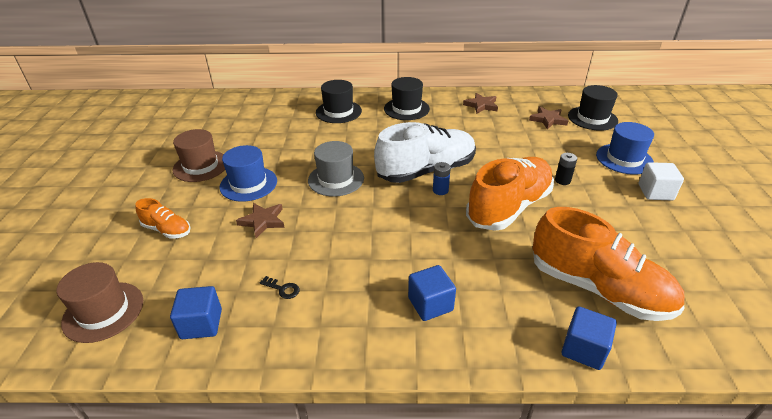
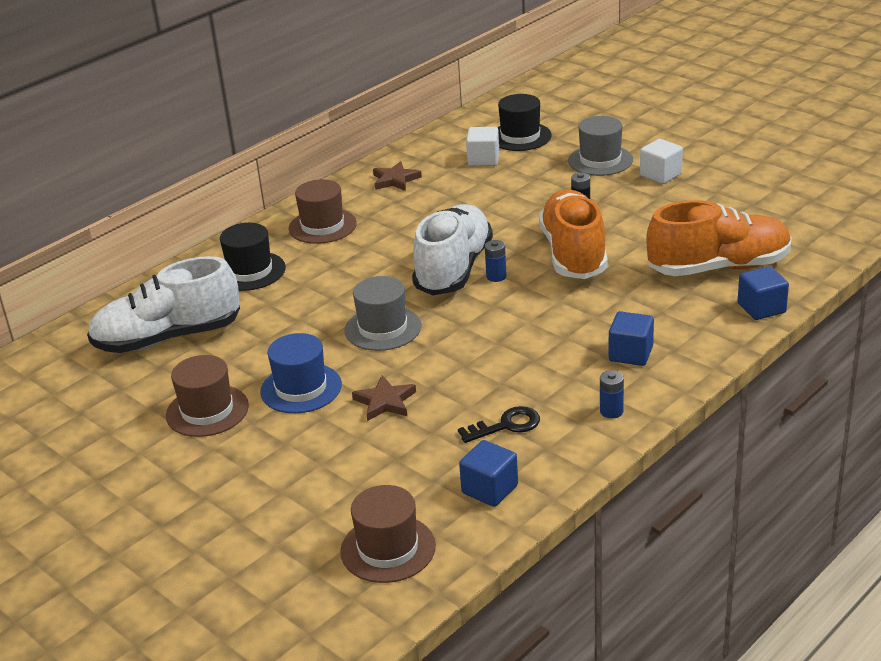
camera: 45 degrees left, 5 degrees down
(167, 230) = (305, 471): orange shoe -> none
(255, 122) = (168, 338): none -> white shoe
(282, 289) = (506, 425): black key -> black key, size x1.63
(348, 336) = (611, 411): none -> blue battery
(406, 109) = (322, 226): black hat -> brown hat
(548, 120) = (483, 159): brown star -> white cube
(624, 159) = (600, 160): blue hat -> grey hat

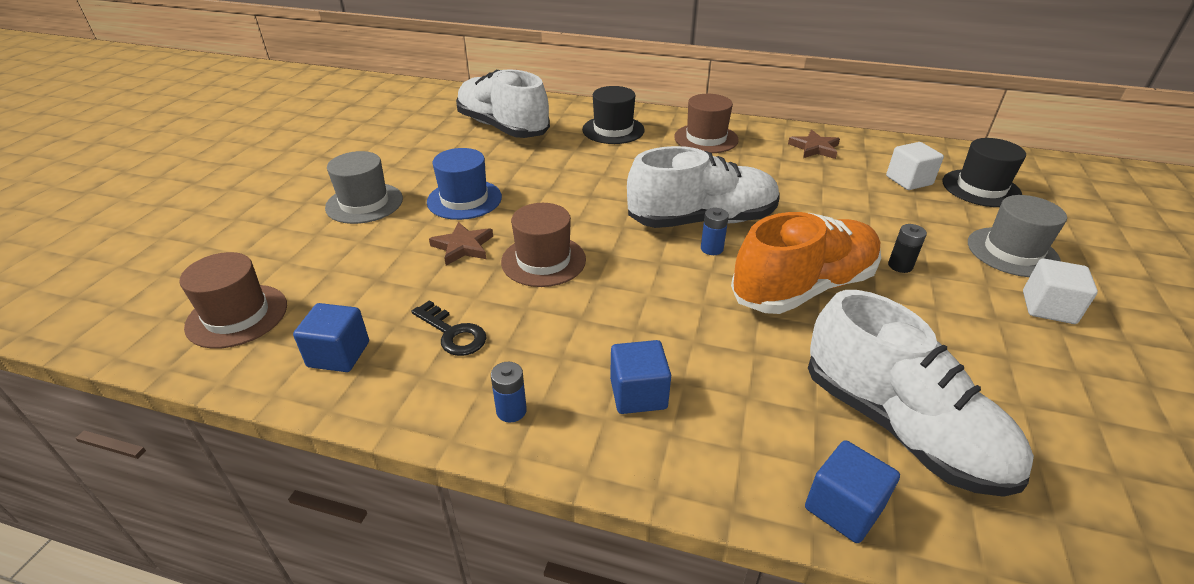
camera: 60 degrees right, 5 degrees up
(207, 411) = (417, 170): brown hat -> brown hat (543, 260)
(383, 328) = (576, 211): grey hat -> grey hat (364, 203)
(718, 267) = (899, 426): orange shoe -> white shoe

